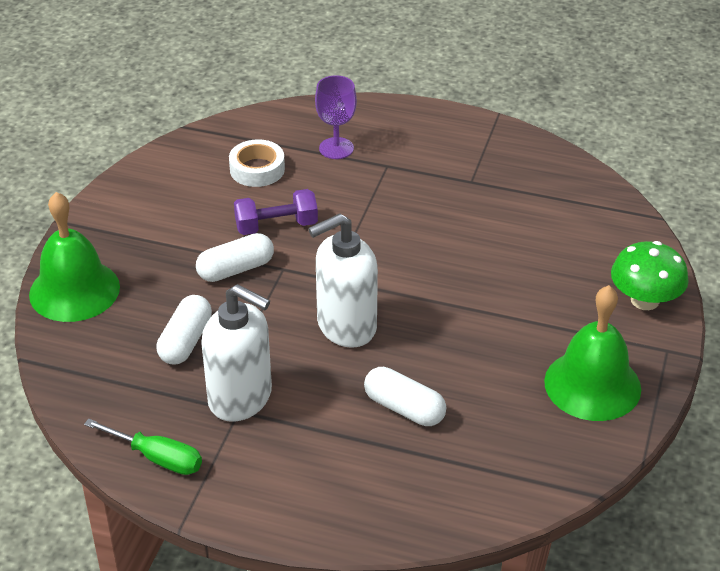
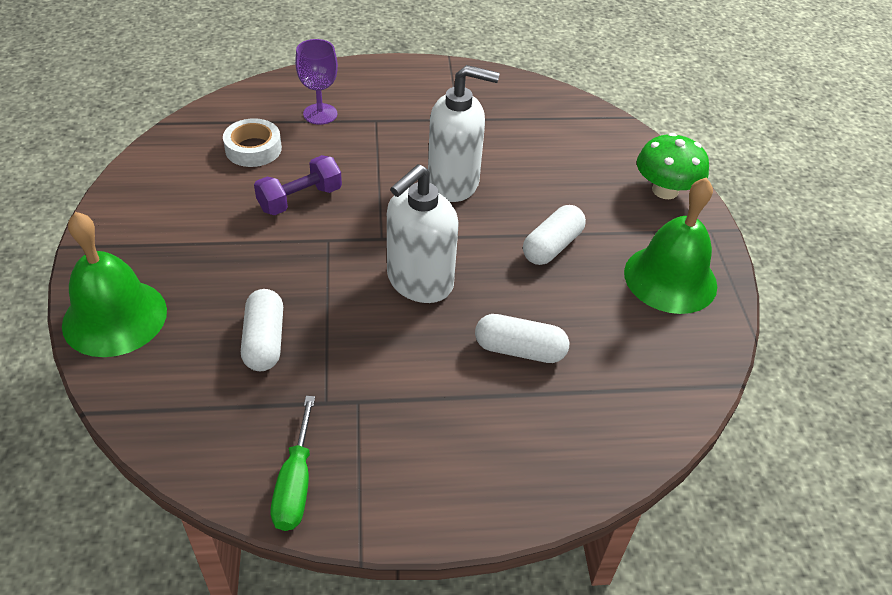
camera: 25 degrees left, 5 degrees up
(157, 458) = (295, 483): green screwdriver -> green screwdriver turned 90 degrees clockwise
(236, 269) = (280, 252): white capsule -> white capsule (552, 246)
(241, 398) = (353, 386): white soap dispenser -> white soap dispenser (454, 183)

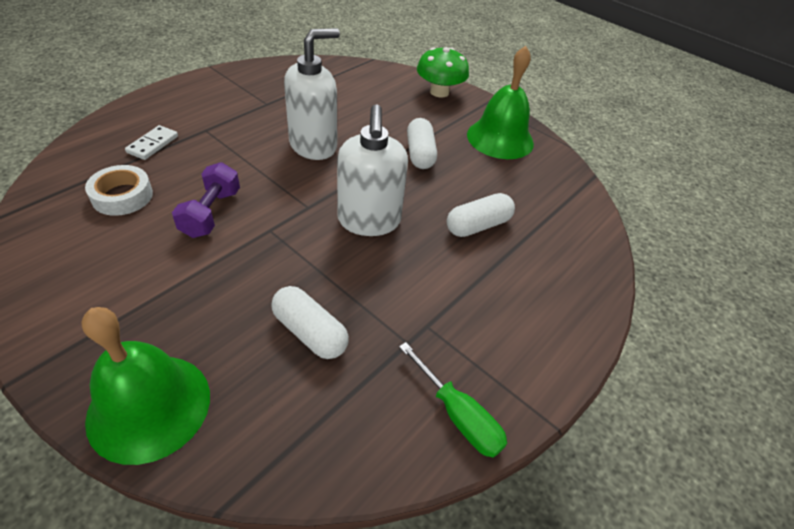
camera: 45 degrees left, 0 degrees up
(320, 114) = (153, 144): purple goblet -> white domino

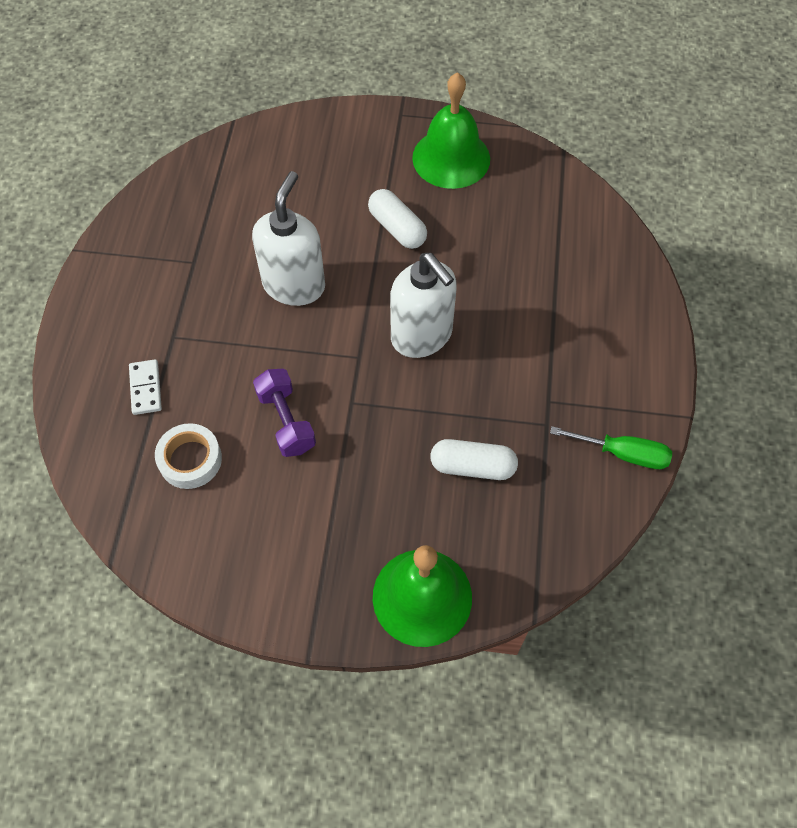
camera: 30 degrees left, 15 degrees up
(439, 92) = (344, 129): green mushroom -> none
(478, 225) = (511, 278): white capsule -> none

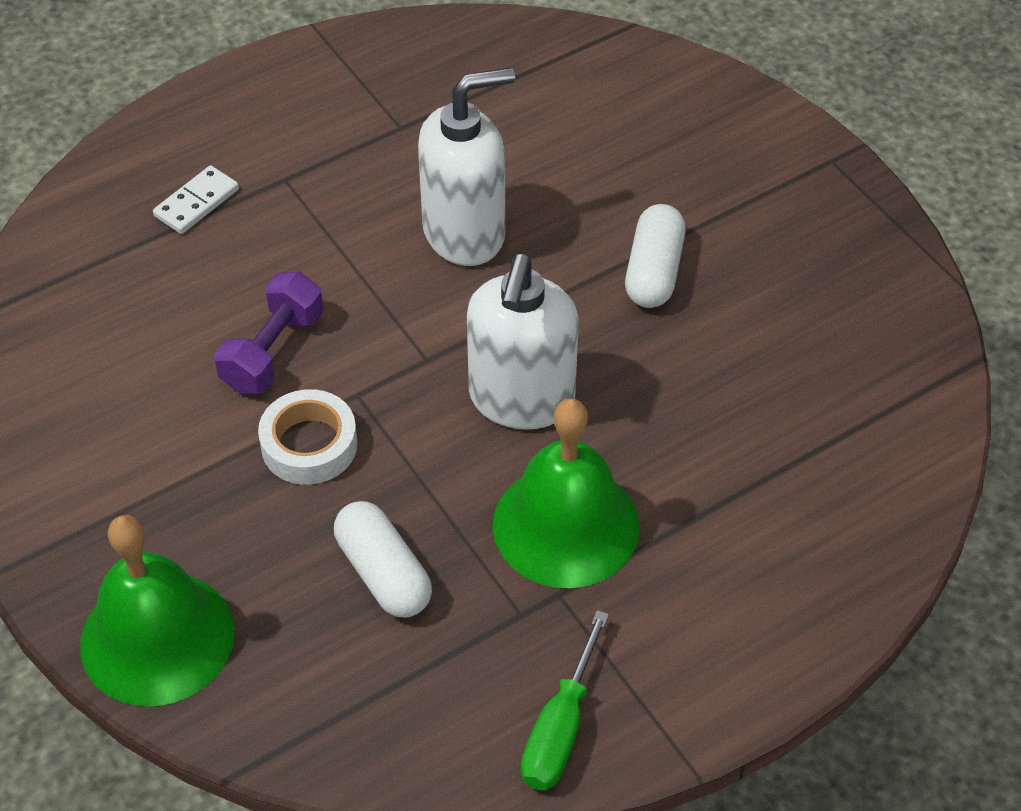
camera: 50 degrees right, 10 degrees down
(190, 460) = (143, 302): white tape -> white tape (309, 445)
(451, 158) = (824, 252): green bell -> green bell (566, 525)
(622, 453) = (560, 728): green screwdriver -> green screwdriver turned 45 degrees clockwise

